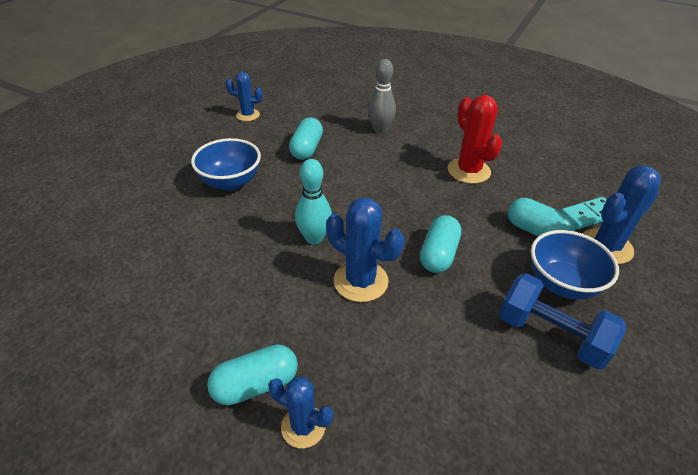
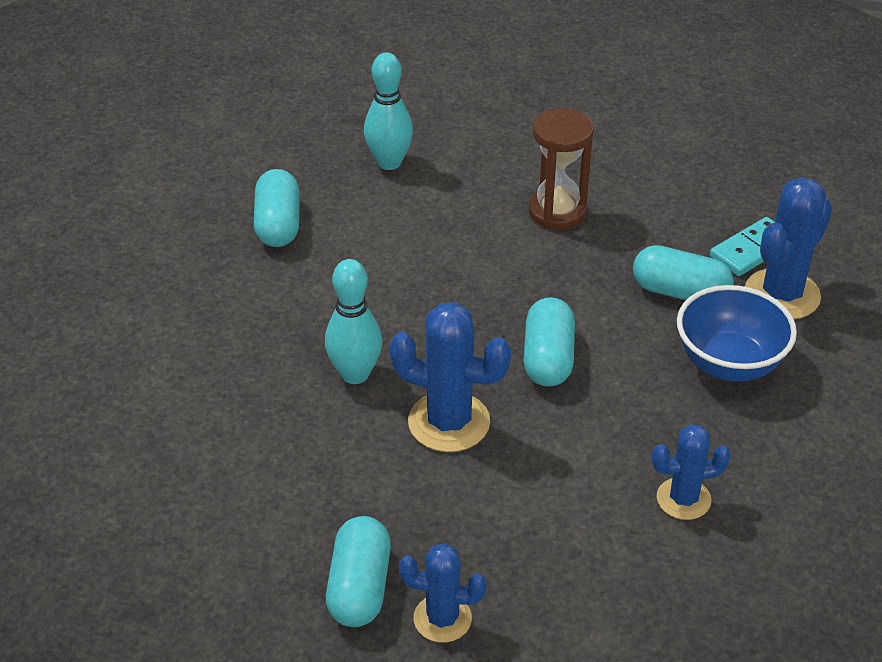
camera: 15 degrees left, 0 degrees up
(230, 182) = (178, 311): blue bowl -> none
(248, 115) = (143, 179): blue cactus -> blue cactus (683, 499)
(256, 384) = (359, 587): turquoise capsule -> turquoise capsule turned 45 degrees counterclockwise
(380, 129) = (389, 162): grey bowling pin -> turquoise bowling pin
(468, 171) = (557, 212): red cactus -> brown hourglass
(551, 335) = (726, 435): blue dumbbell -> none

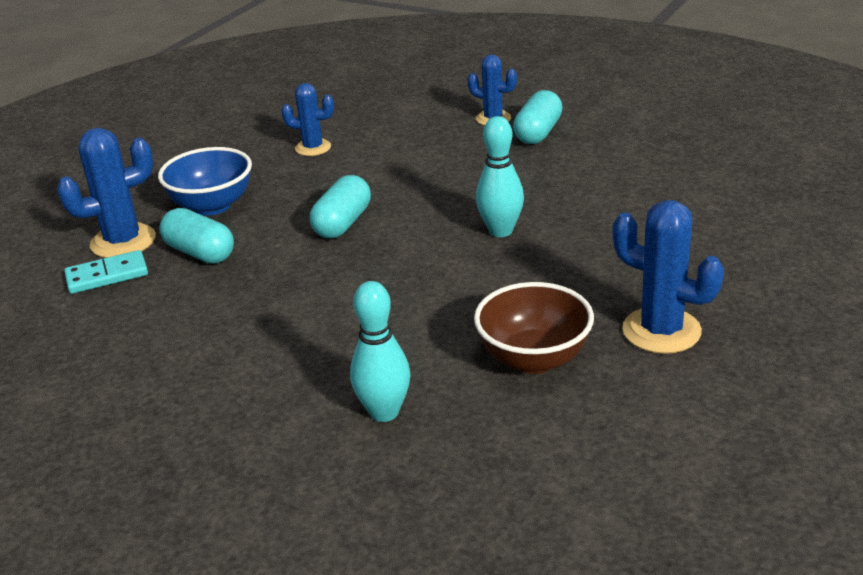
camera: 160 degrees left, 10 degrees down
(278, 224) = (534, 359): turquoise capsule -> brown bowl
(449, 422) = (441, 197): blue cactus -> blue cactus (661, 331)
(557, 212) = (244, 331): brown hourglass -> none

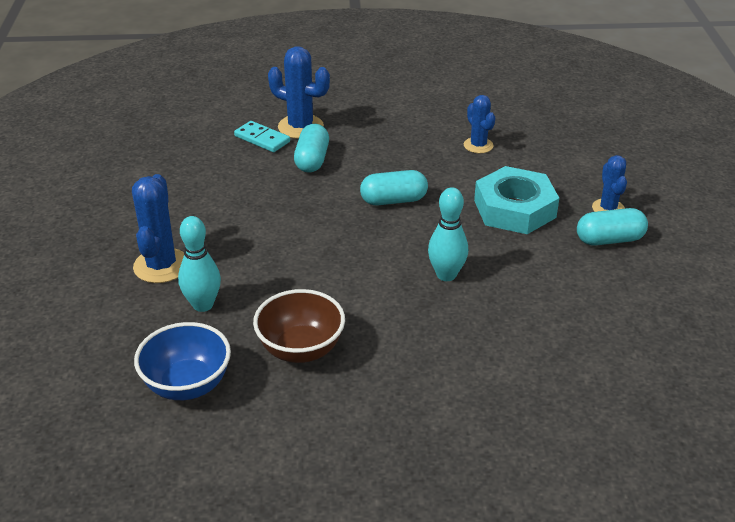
camera: 55 degrees right, 5 degrees up
(212, 206) = (368, 139): blue bowl -> blue bowl (187, 385)
(439, 162) = (514, 209): none -> turquoise nut
(661, 331) = (380, 402): blue cactus -> blue cactus (161, 266)

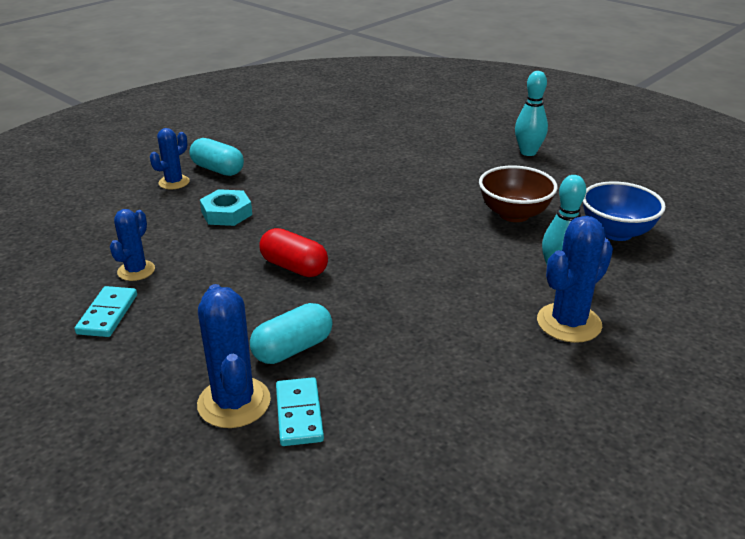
camera: 135 degrees left, 5 degrees down
(393, 200) = (294, 267): turquoise capsule -> red capsule
(439, 121) = (107, 314): none -> turquoise domino
(446, 275) = (353, 203): turquoise bowling pin -> turquoise bowling pin (528, 152)
(514, 209) = (226, 213): turquoise nut -> turquoise nut, size x0.61

